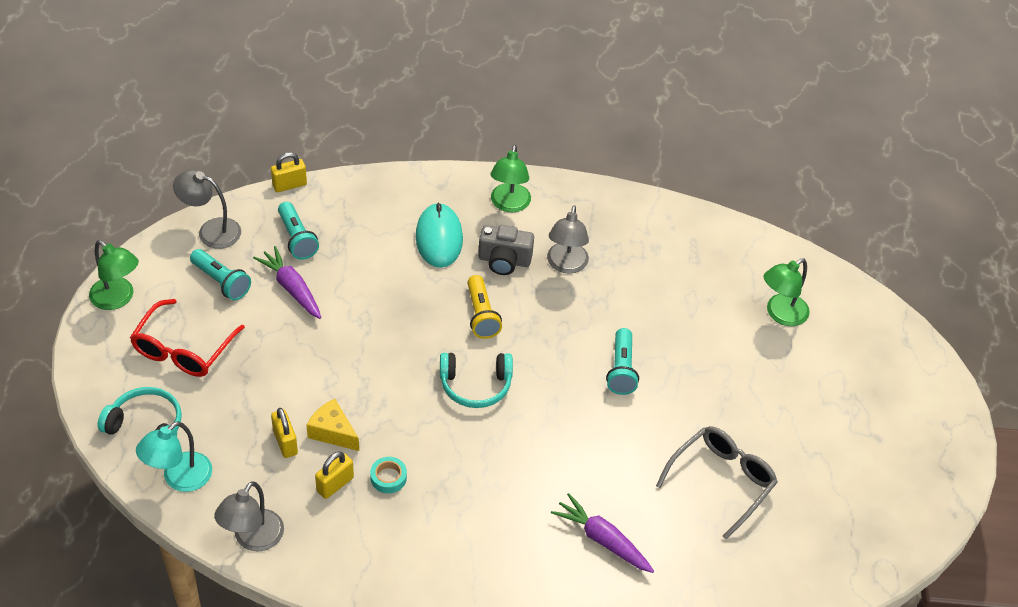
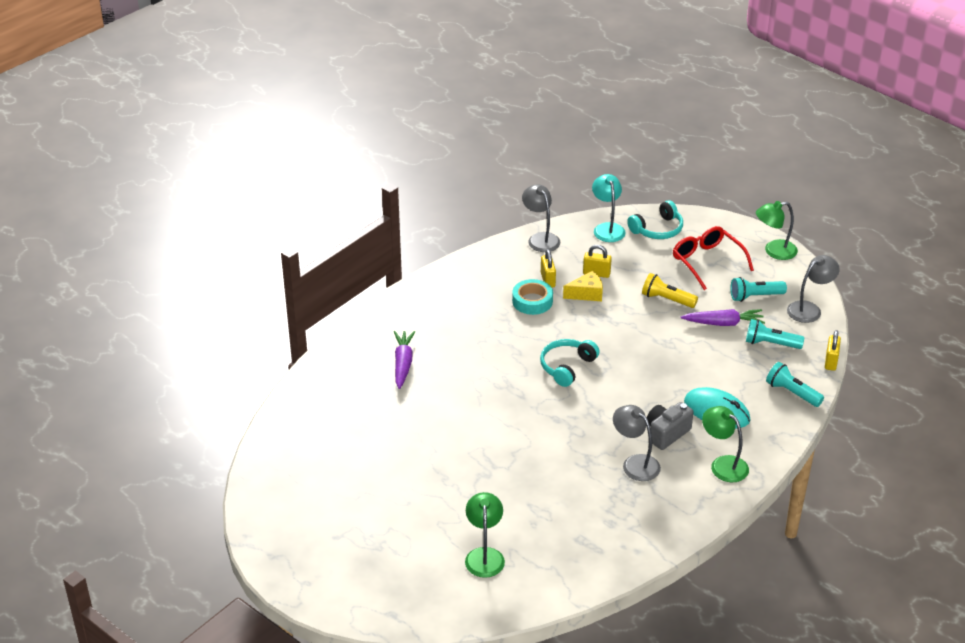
camera: 130 degrees right, 10 degrees down
(388, 477) = (532, 301): turquoise tape -> turquoise tape, size x1.58
(481, 315) = (624, 397): yellow flashlight -> yellow flashlight (667, 299)
(602, 540) = (403, 364): purple carrot -> purple carrot turned 75 degrees counterclockwise
(621, 370) = (516, 440): turquoise flashlight -> turquoise flashlight (792, 393)
(721, 482) = (386, 437): grey glasses -> none

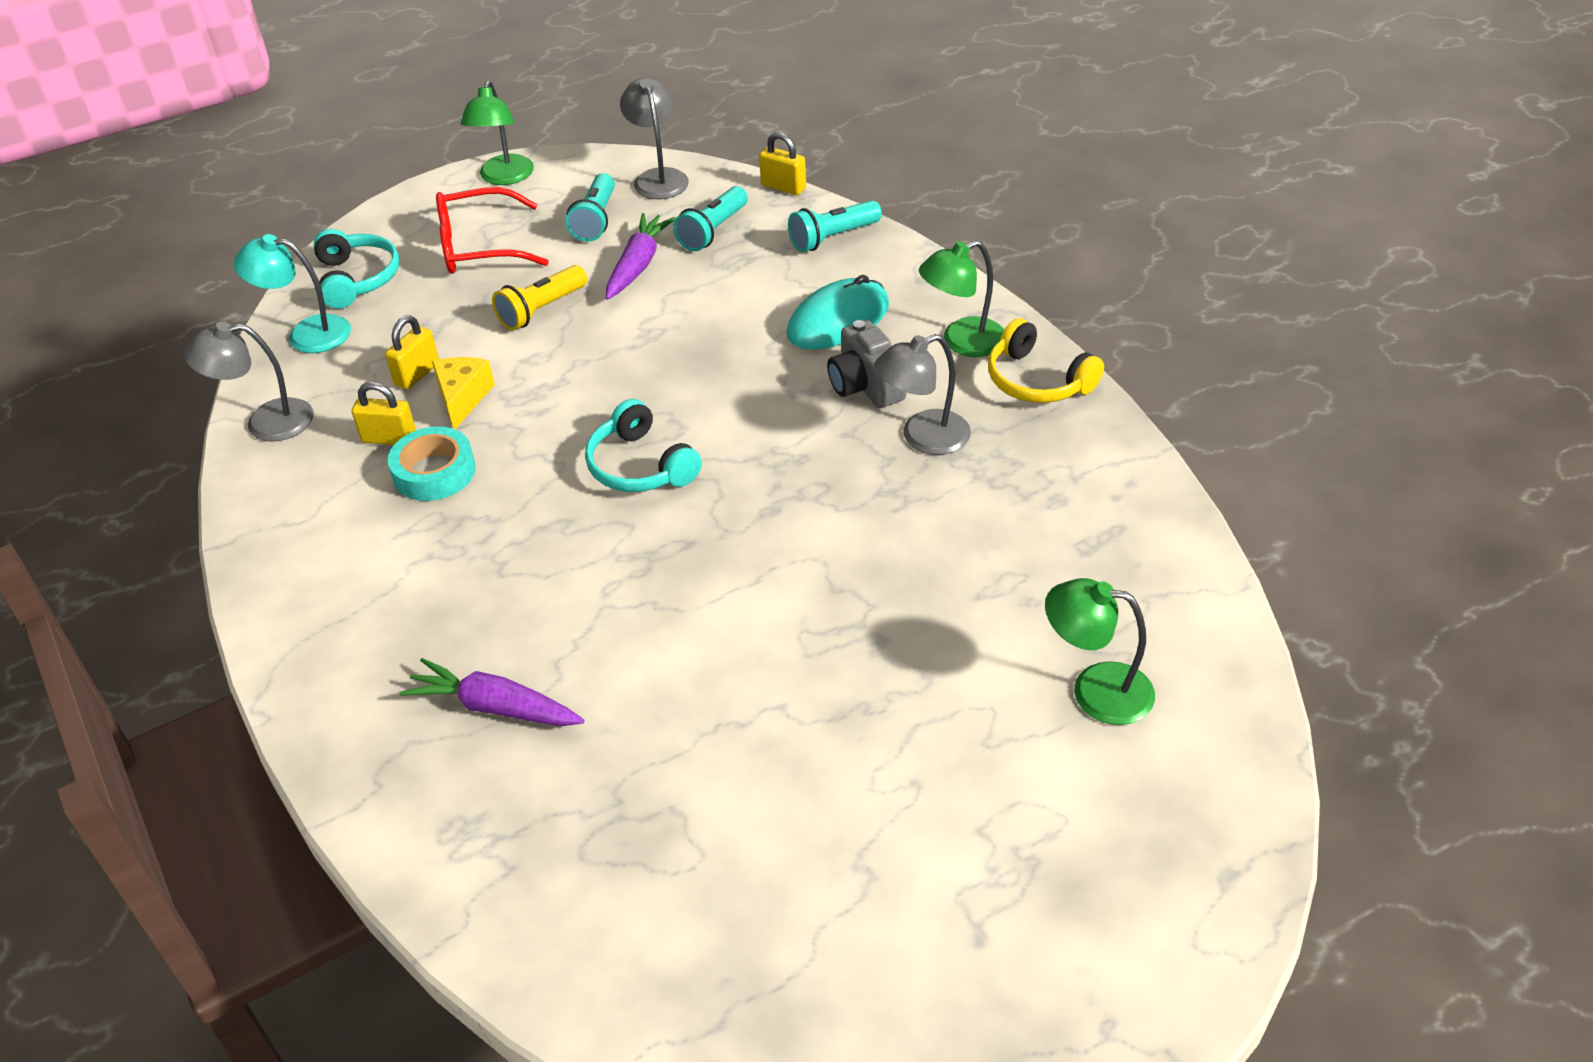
camera: 70 degrees left, 5 degrees up
(705, 501) = (1037, 380): none -> yellow headphones

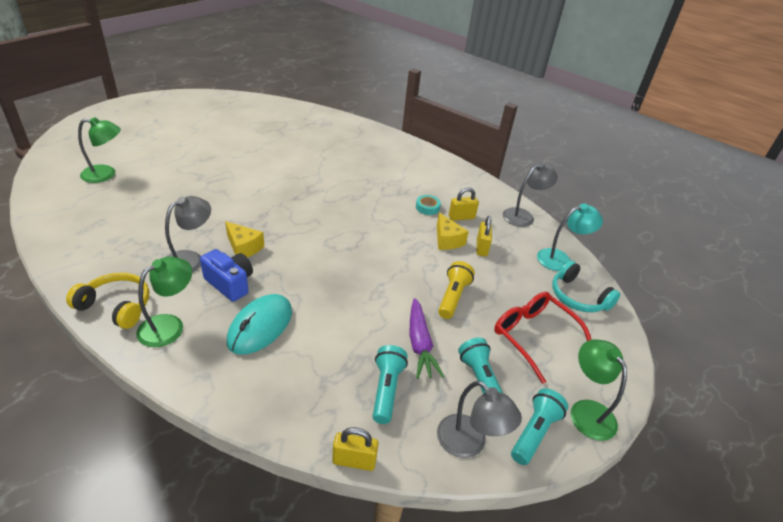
camera: 150 degrees right, 5 degrees down
(434, 472) = (427, 207): turquoise tape -> turquoise tape, size x0.63
(481, 246) = (534, 337): red glasses -> red glasses turned 90 degrees counterclockwise
(495, 707) = (337, 146): purple carrot -> none
(640, 466) = (335, 223): turquoise headphones -> none
(827, 444) = (244, 247): none -> yellow cheese
(833, 238) = (287, 405): turquoise flashlight -> turquoise flashlight (534, 433)
(866, 385) = (230, 283): grey camera -> blue camera

